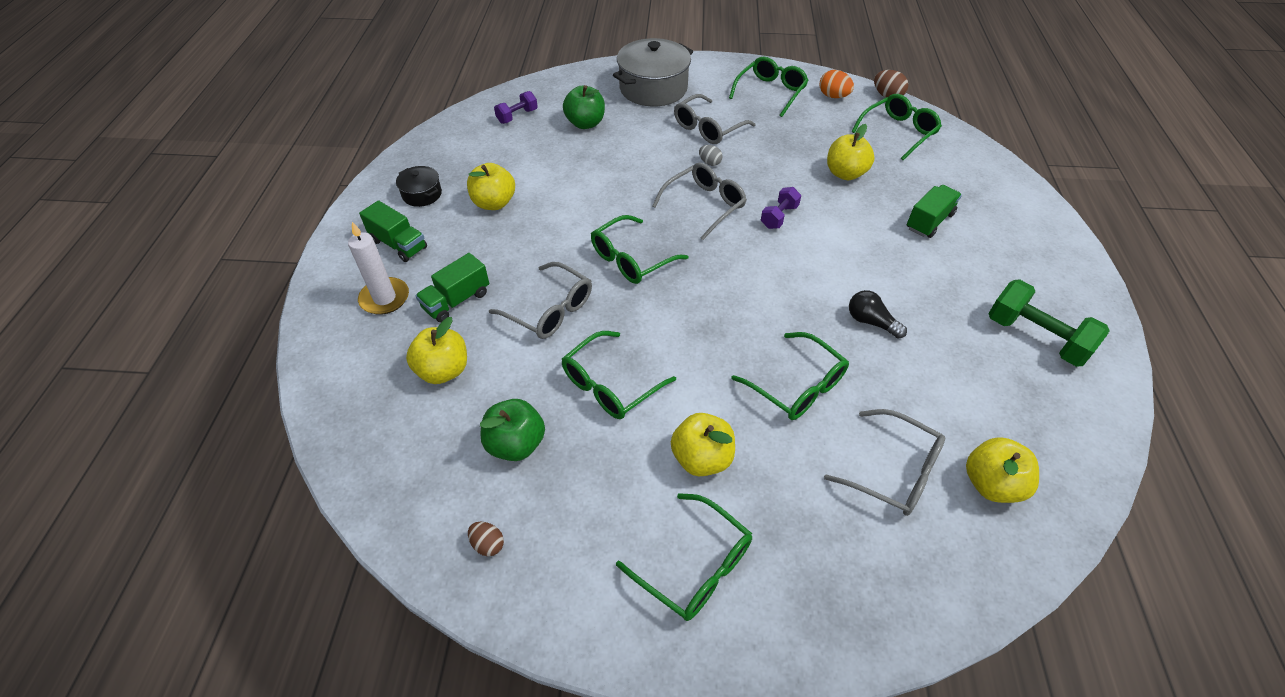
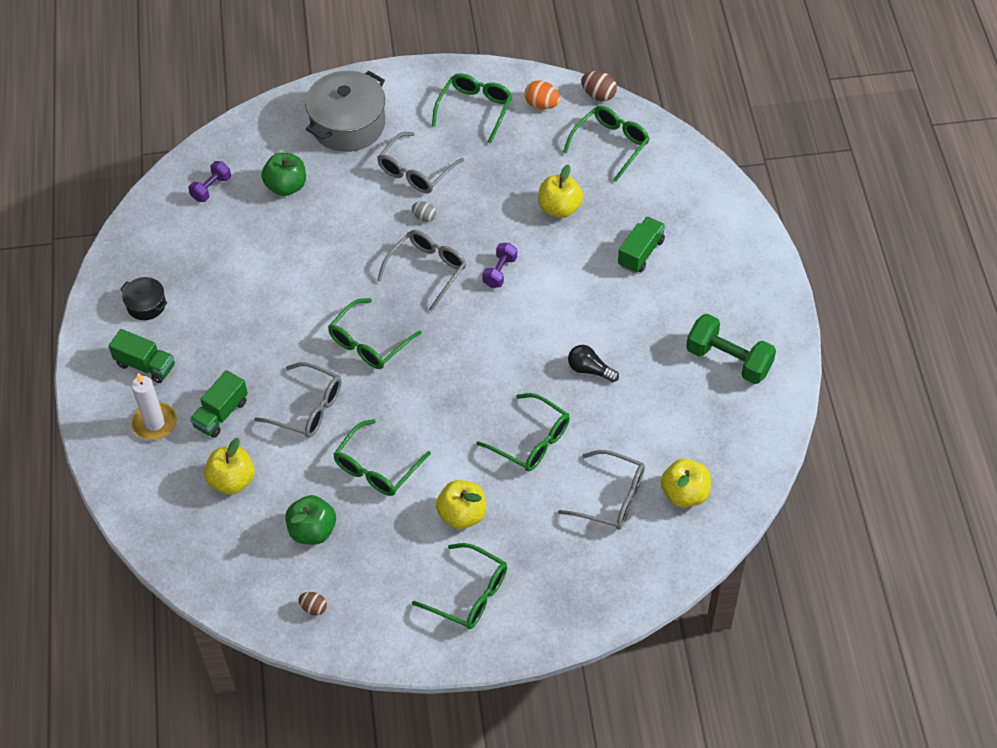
camera: 10 degrees left, 5 degrees up
(494, 203) = (221, 303): yellow apple -> none

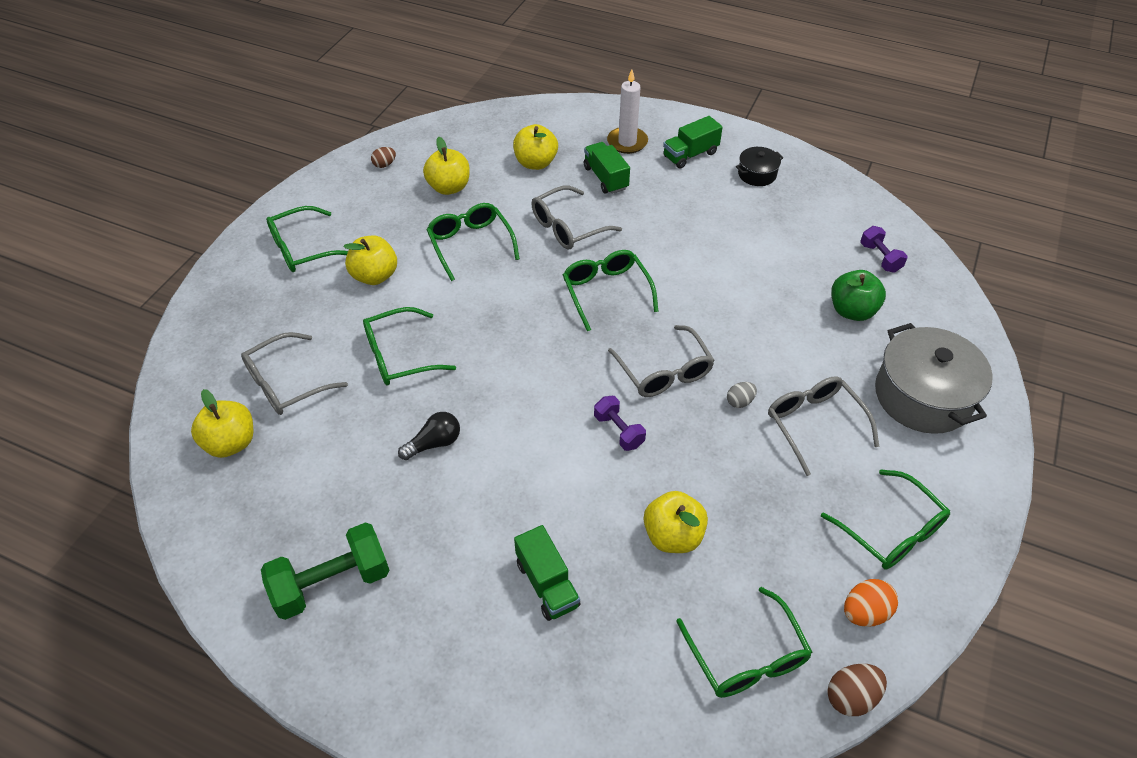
camera: 120 degrees right, 5 degrees down
(312, 531) = (449, 187): green apple -> yellow apple

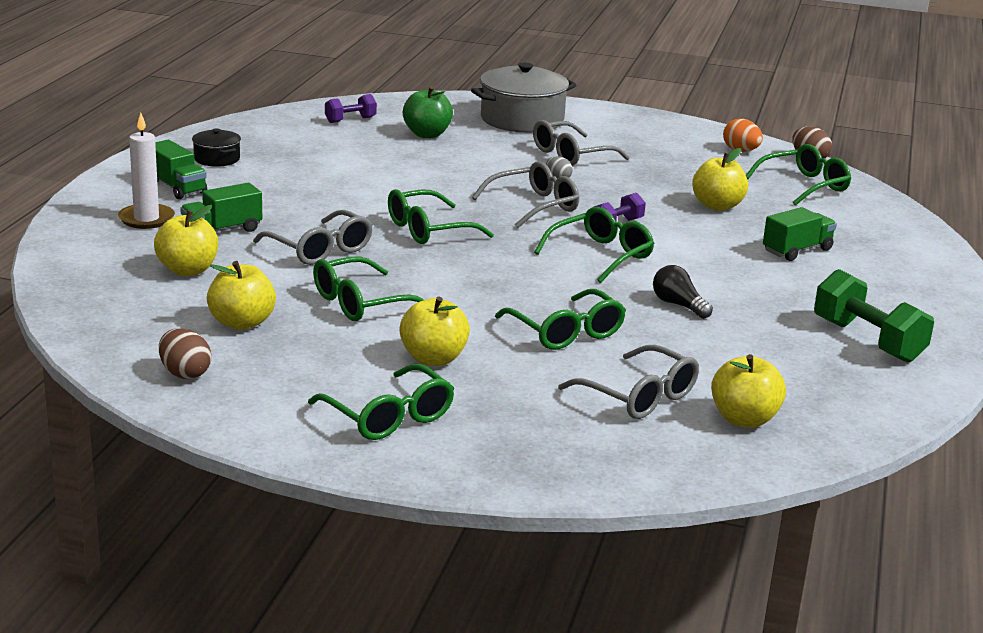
camera: 100 degrees left, 25 degrees down
(384, 165) = (185, 374): brown egg -> brown egg, size x1.52
(891, 531) = (664, 139): green glasses -> green glasses (601, 255)

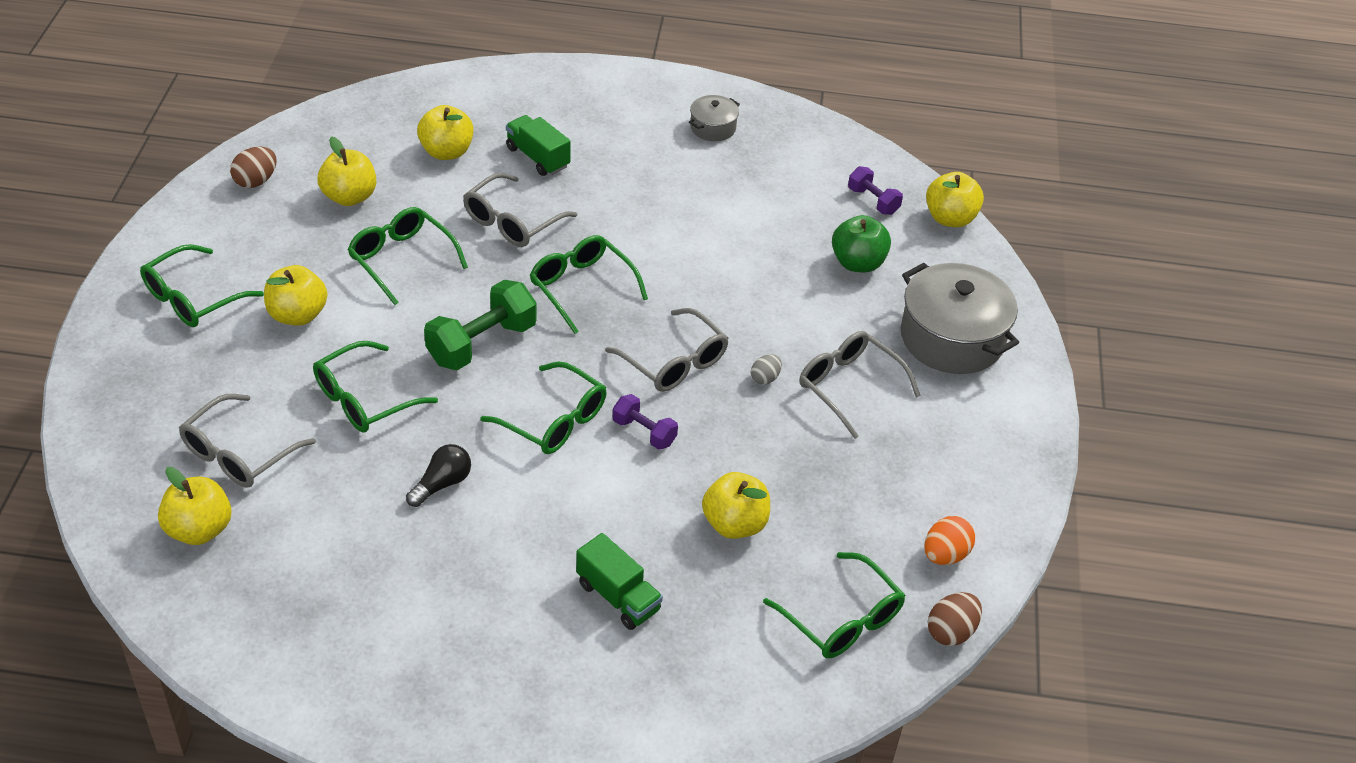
camera: 80 degrees right, 20 degrees up
(146, 219) = (549, 111): white candle -> none
(176, 187) = (629, 115): green truck -> none
(217, 159) = (713, 127): black pot -> grey pot
(382, 101) = (950, 218): none -> yellow apple
(867, 341) = (381, 646): green dumbbell -> green dumbbell (482, 343)

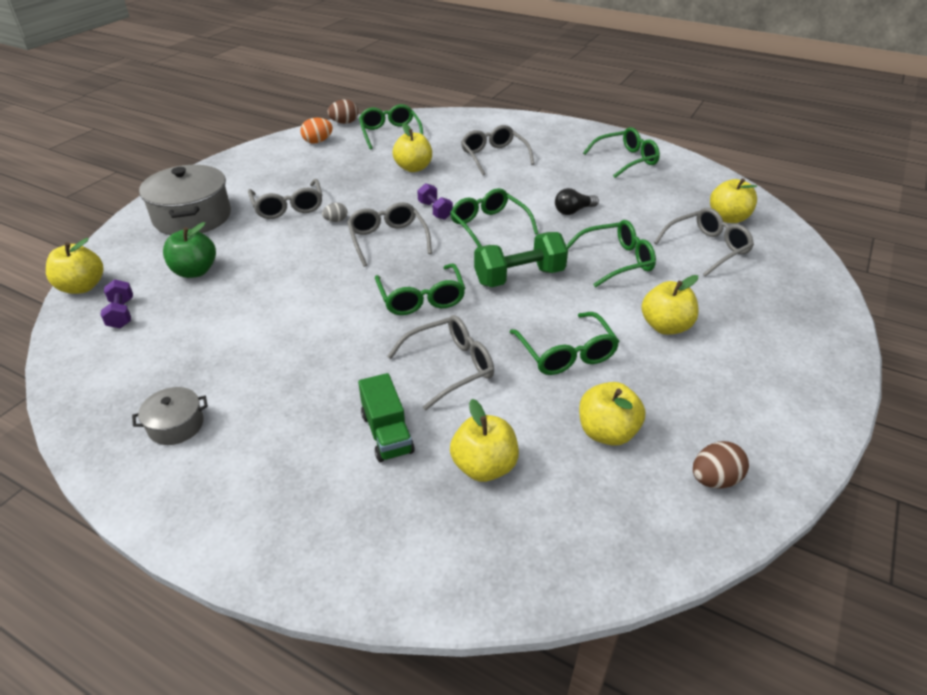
camera: 155 degrees left, 5 degrees down
(192, 298) = (763, 360): green glasses -> green glasses (626, 160)
(618, 597) = (493, 156): green truck -> grey glasses

